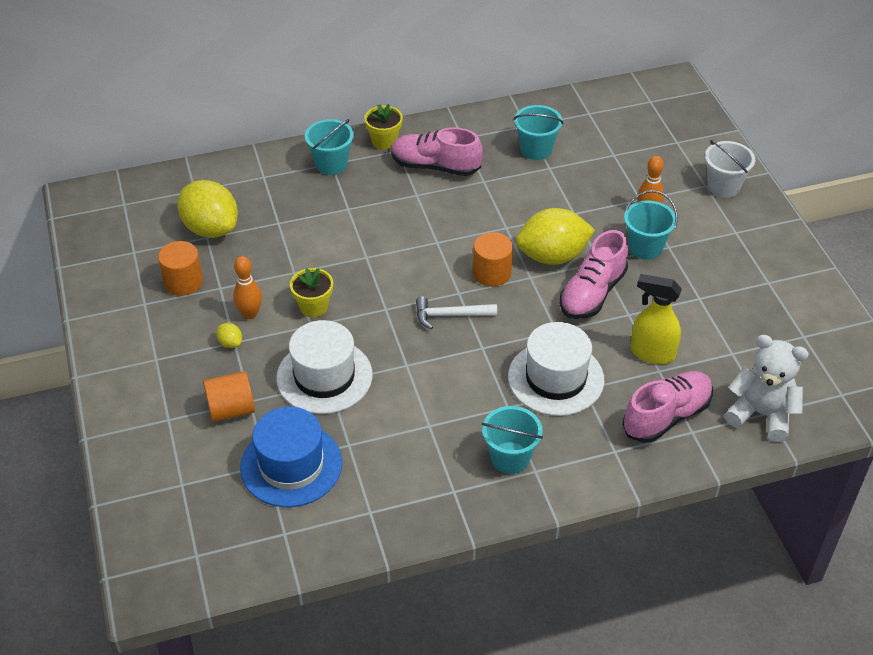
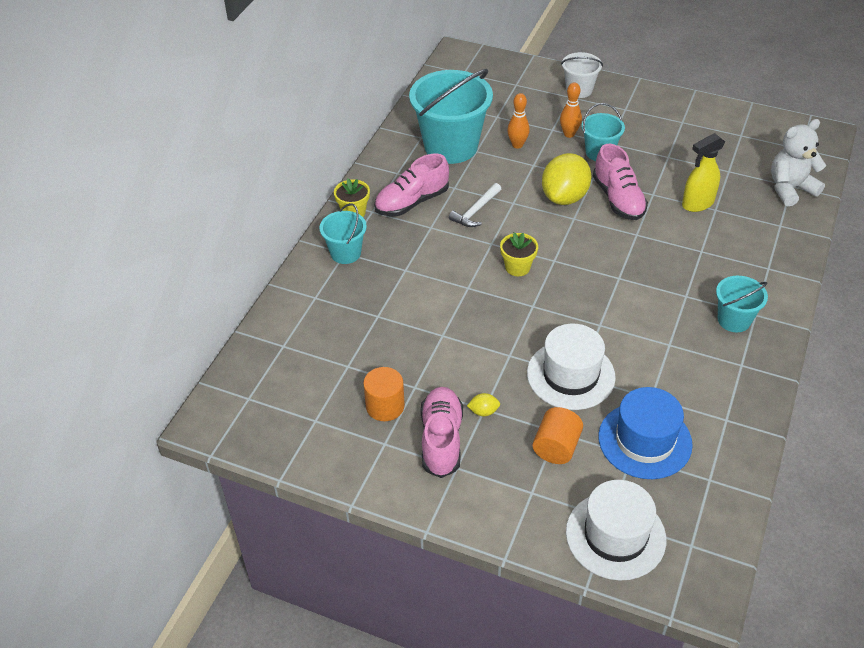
camera: 50 degrees left, 0 degrees up
(211, 228) = (340, 358): yellow lemon -> none
(250, 314) = (463, 384): orange bowling pin -> orange bowling pin (517, 145)
(313, 307) = (492, 343): yellow flower pot -> yellow flower pot (517, 267)
(450, 315) = (572, 276): white hammer -> white hammer (476, 211)
(492, 273) = (551, 234): orange cylinder -> none
(536, 149) = (451, 146): turquoise bucket -> turquoise bucket, size x1.92
(556, 378) = (680, 259): white hat -> white hat (615, 535)
(666, 416) = (758, 228): pink shoe -> pink shoe (441, 440)

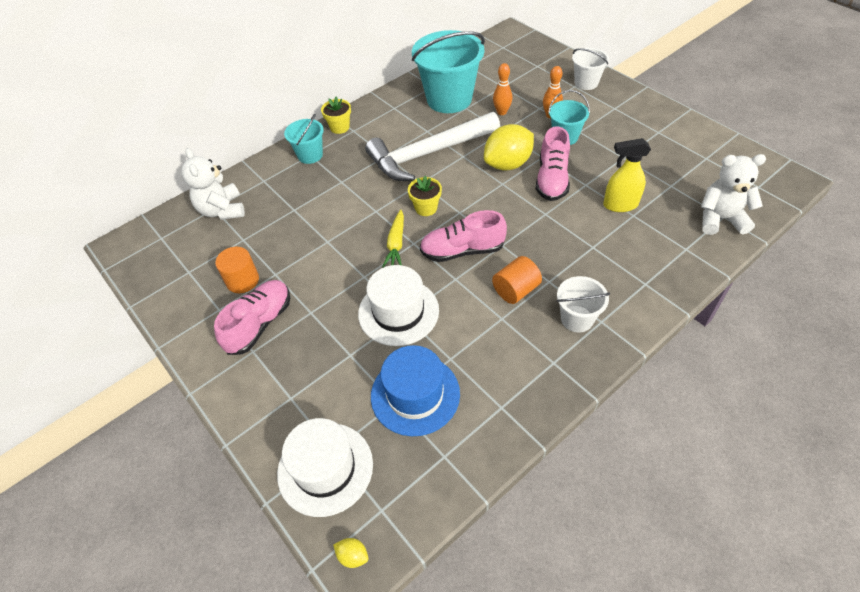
camera: 30 degrees right, 5 degrees up
(295, 344) = (222, 210): none -> white teddy bear
(412, 202) = (387, 132): pink shoe -> pink shoe (462, 250)
(476, 211) = (429, 153): white hammer -> white hammer, size x2.32
(483, 411) = (308, 314): yellow lemon -> yellow lemon (353, 556)
(516, 313) = (396, 244): none -> yellow carrot
(556, 447) = (339, 368): orange cylinder -> orange cylinder (515, 290)
(734, 320) = (577, 319): turquoise bucket -> white bucket

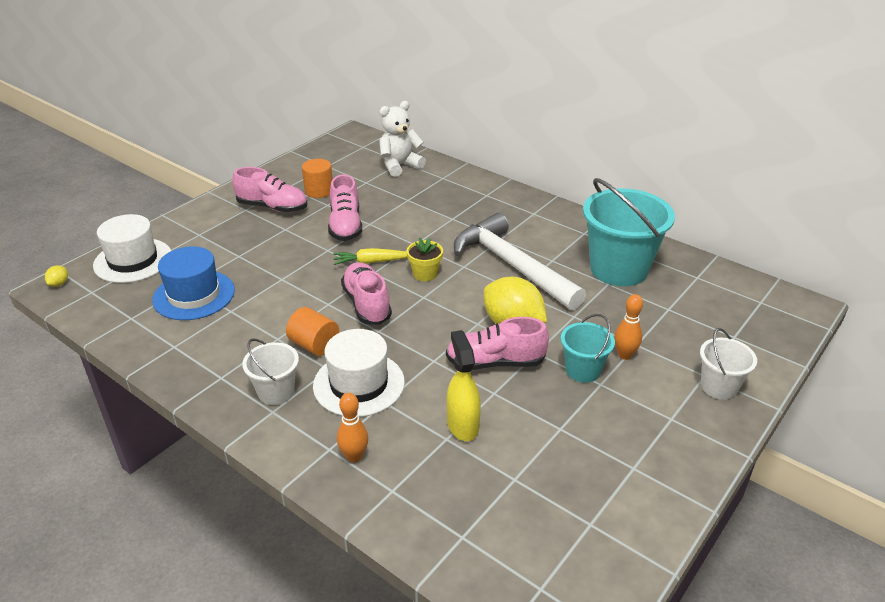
camera: 75 degrees right, 15 degrees down
(310, 155) = (486, 195): turquoise bucket -> none
(324, 260) = (345, 226): none -> pink shoe
(339, 127) = (535, 204): yellow flower pot -> none
(398, 312) = (285, 274): white hat -> white hat (359, 384)
(501, 112) = (612, 312): orange bowling pin -> orange bowling pin (354, 456)
(720, 219) = (456, 532): white teddy bear -> none

